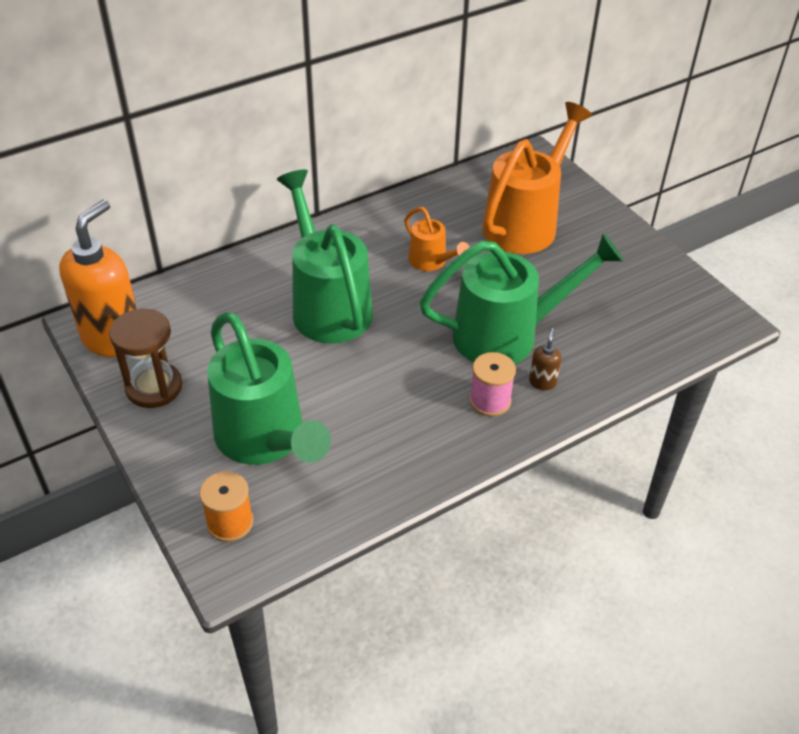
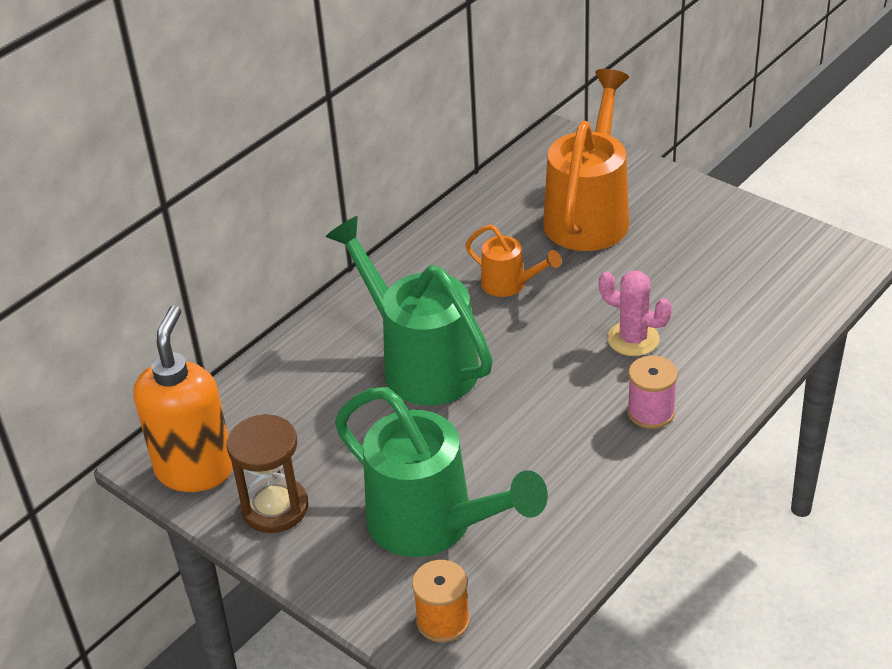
camera: 15 degrees left, 5 degrees down
(507, 335) = (633, 339): green watering can -> pink cactus
(542, 382) = (695, 377): brown soap dispenser -> none

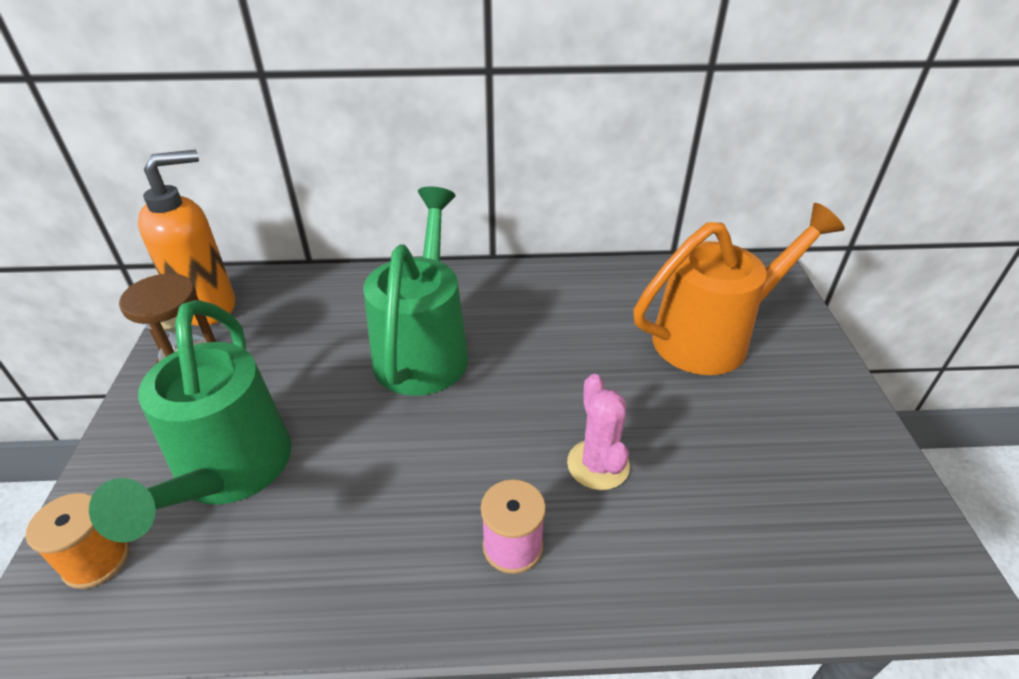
camera: 45 degrees right, 0 degrees up
(509, 284) = (570, 342): orange watering can -> none

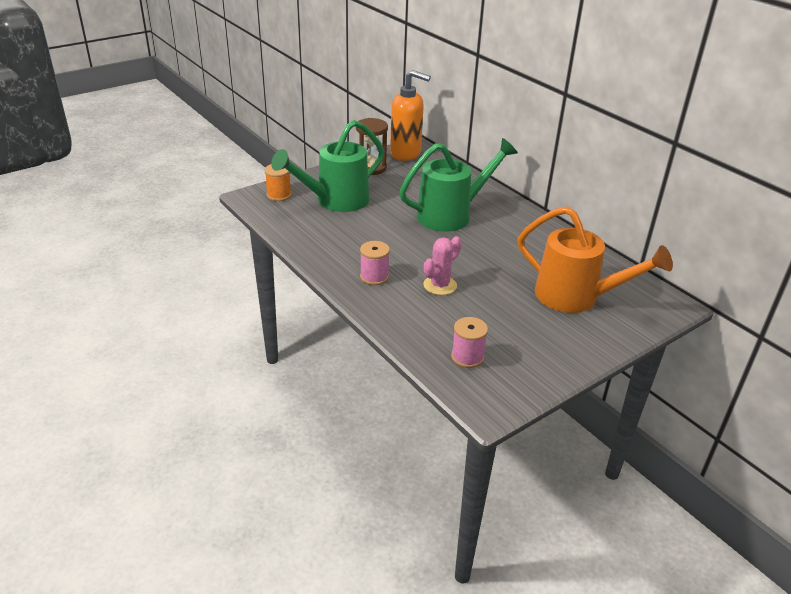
camera: 55 degrees right, 5 degrees down
(809, 536) = (467, 357): none -> pink spool

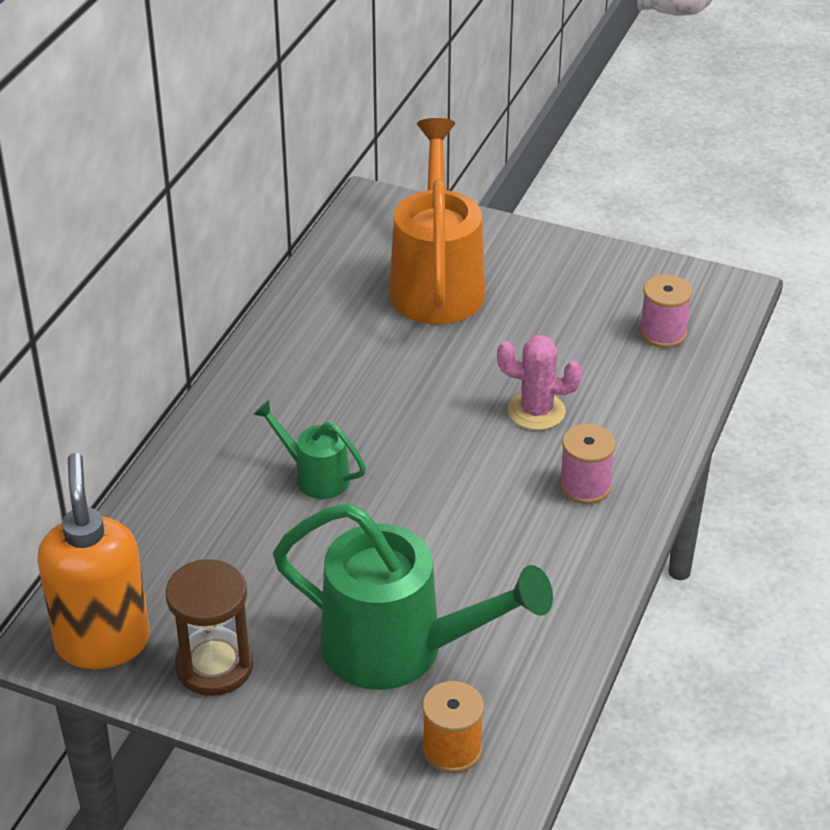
camera: 120 degrees left, 5 degrees up
(451, 215) = (315, 476): green watering can -> green watering can, size x0.50

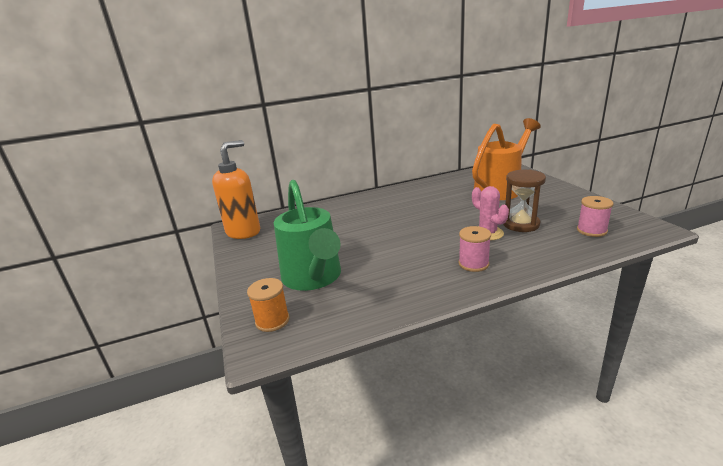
camera: 50 degrees right, 15 degrees down
(214, 666) = (256, 252): brown hourglass -> brown hourglass (521, 224)
(315, 476) = (372, 220): green watering can -> none

